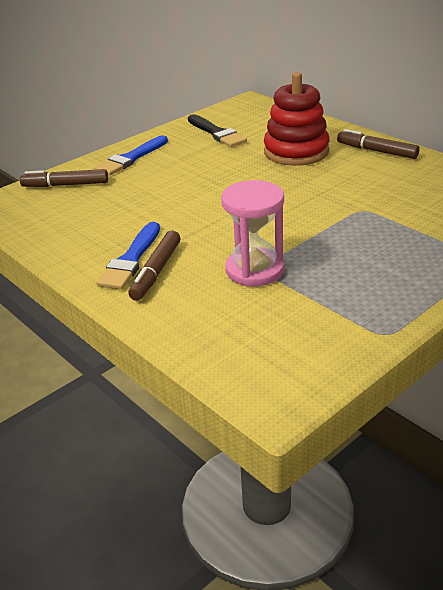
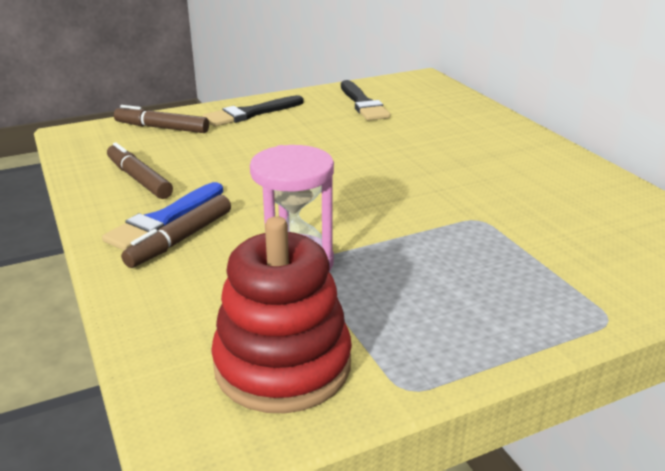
camera: 15 degrees right, 5 degrees down
(131, 158) = (251, 113): blue brush -> black brush
(296, 152) = (440, 138): red stacking toy -> red stacking toy (282, 365)
(376, 151) = (540, 154): brown marker -> brown marker (139, 179)

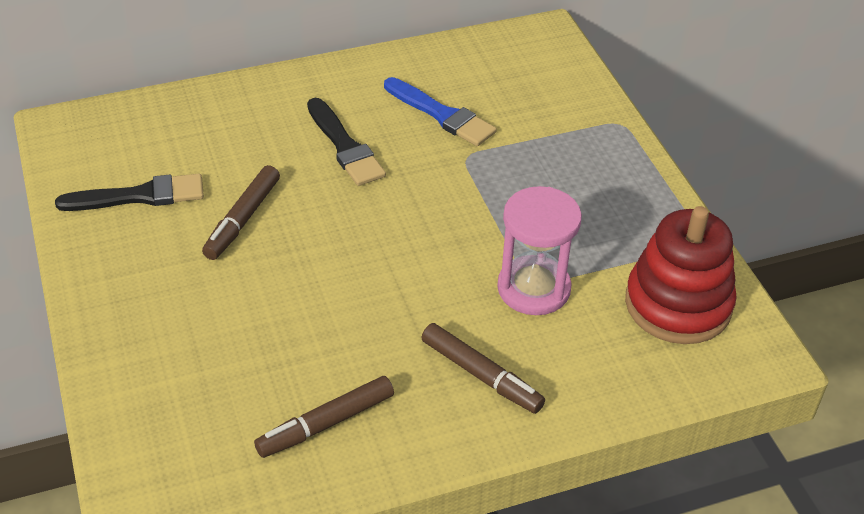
camera: 85 degrees left, 15 degrees up
(162, 128) = (157, 411): brown marker -> brown marker (242, 219)
(164, 219) = (436, 391): blue brush -> blue brush (441, 114)
(251, 113) = (134, 311): black brush -> black brush (344, 146)

